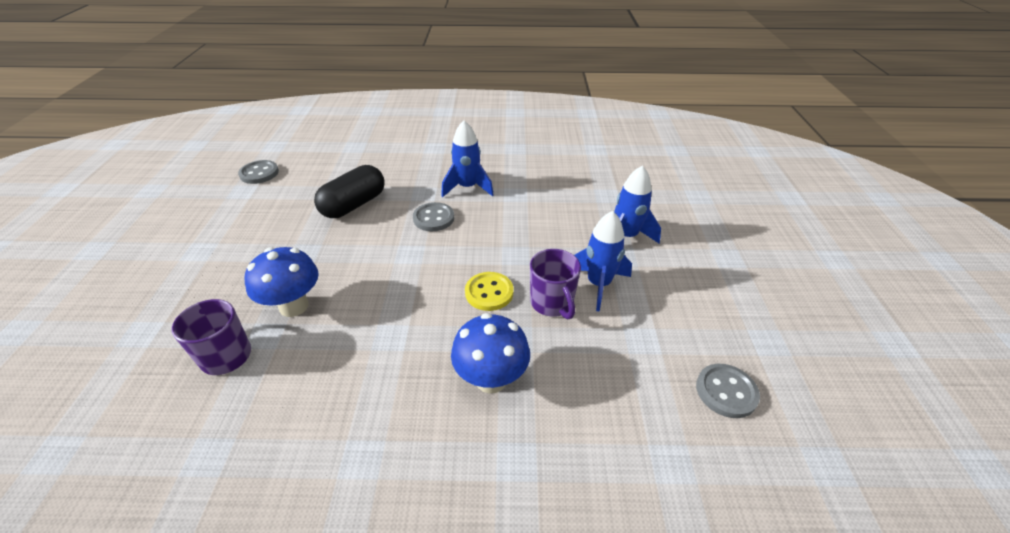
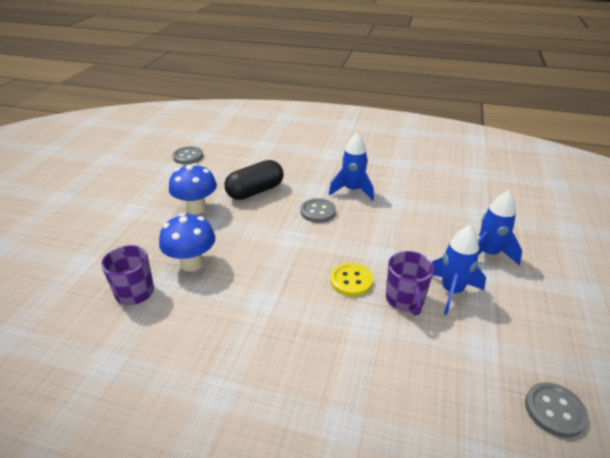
camera: 15 degrees right, 5 degrees down
(491, 379) = (336, 353): blue mushroom -> blue mushroom (196, 209)

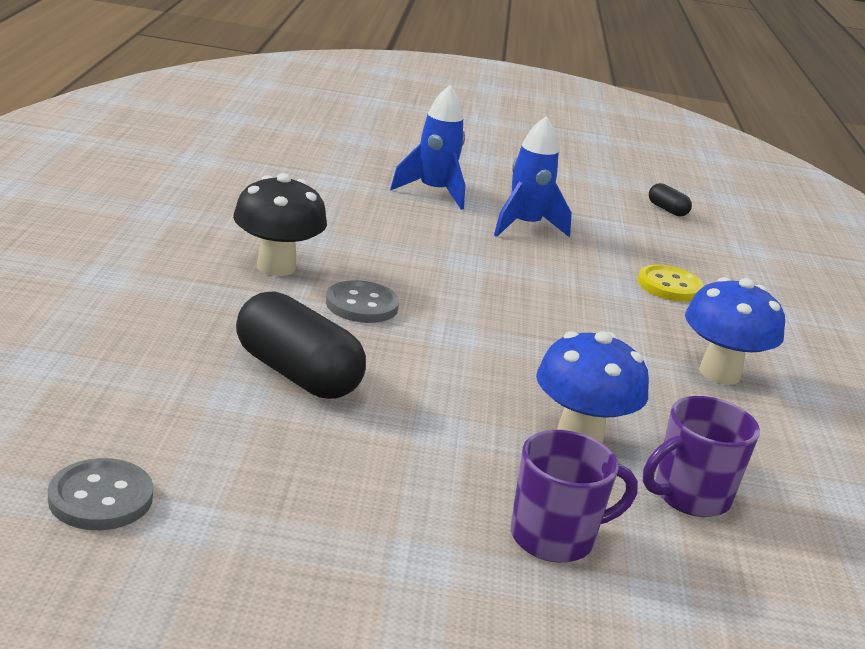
camera: 105 degrees left, 10 degrees down
(196, 209) = (389, 451): blue mushroom -> blue mushroom (719, 373)
(351, 281) = (541, 289): yellow button -> yellow button (669, 286)
(352, 190) = (276, 267): blue rocket -> black mushroom
(405, 300) = (559, 257): purple mug -> purple mug (554, 538)
(554, 410) = (667, 210): grey button -> black capsule

